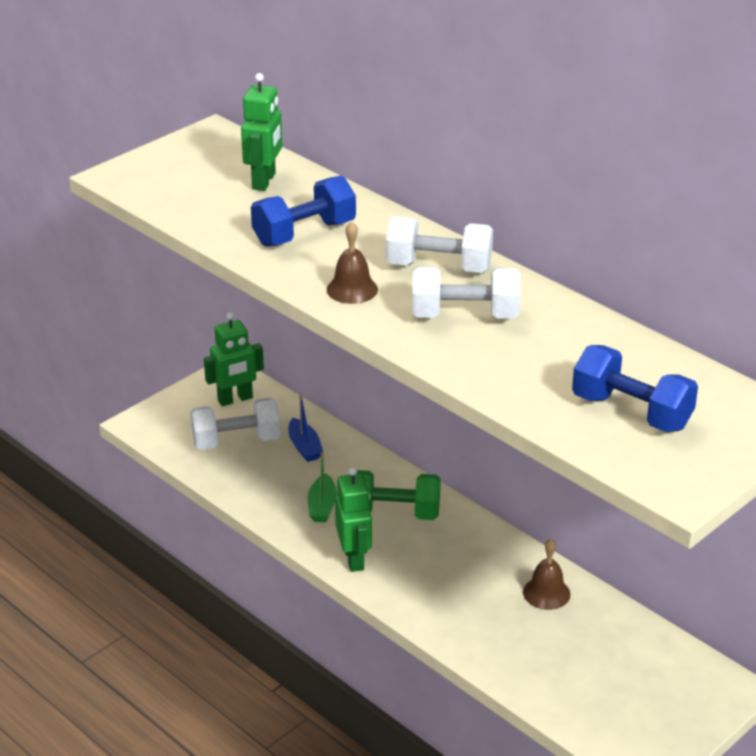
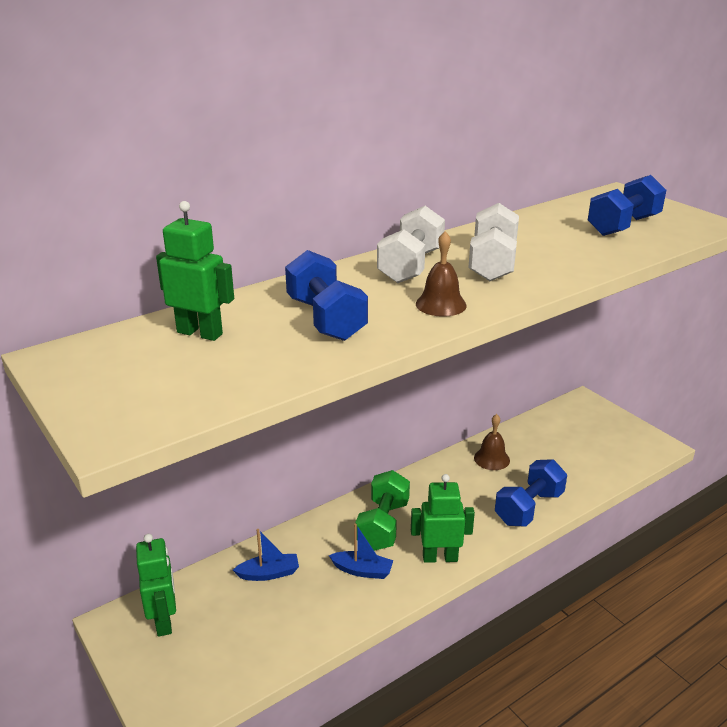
camera: 80 degrees left, 5 degrees down
(236, 441) = (238, 626): white dumbbell -> none
(322, 506) = (362, 570): green boat -> blue boat
(458, 627) = (529, 508): none -> blue dumbbell

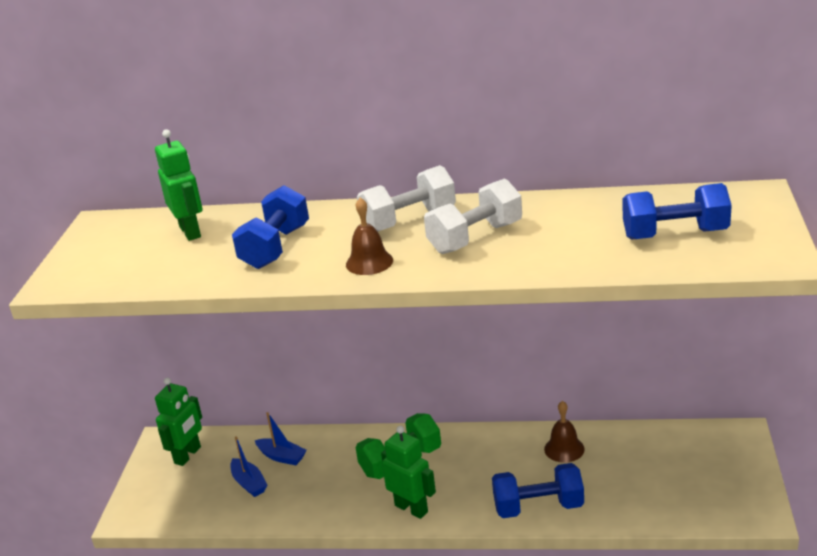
camera: 45 degrees right, 0 degrees up
(362, 570) = (344, 488): blue boat -> blue boat (249, 483)

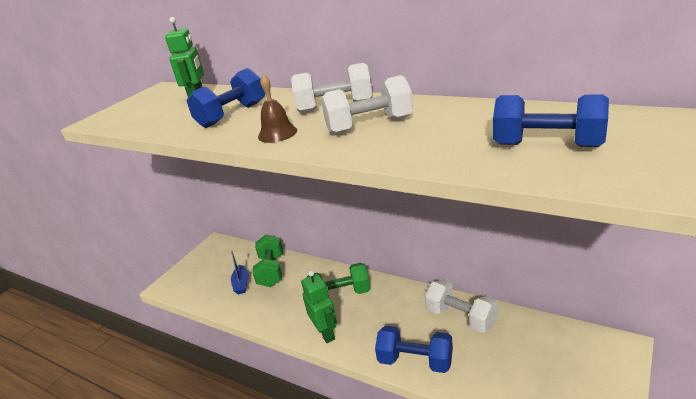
camera: 25 degrees right, 0 degrees up
(188, 455) = (222, 256): green robot -> none
(282, 457) = (271, 271): blue boat -> green dumbbell
(564, 449) = (461, 318): brown bell -> white dumbbell

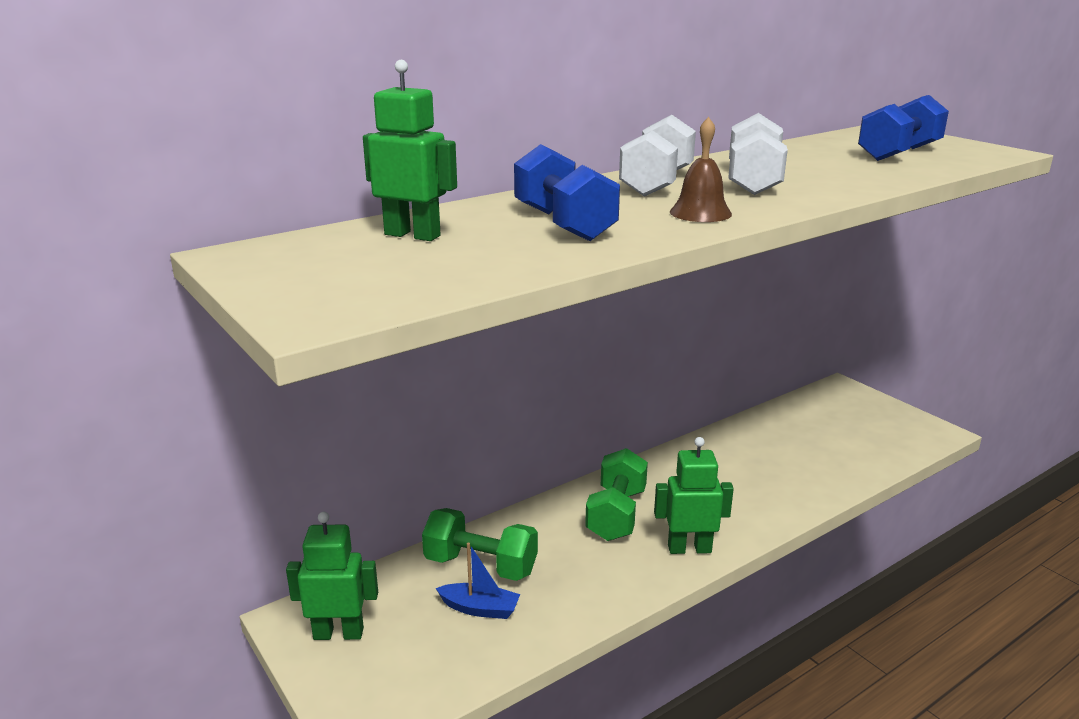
camera: 70 degrees left, 5 degrees down
(211, 257) = (338, 633): none -> green robot
(415, 361) = (791, 496): blue dumbbell -> none
(461, 318) = (740, 445): white dumbbell -> none

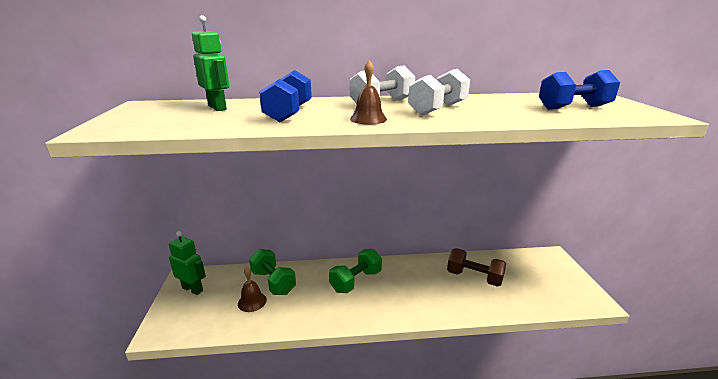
camera: 30 degrees right, 0 degrees up
(480, 608) = (252, 301): blue boat -> brown bell
(689, 548) = (373, 312): green robot -> none
(774, 451) = (474, 277): none -> brown dumbbell

